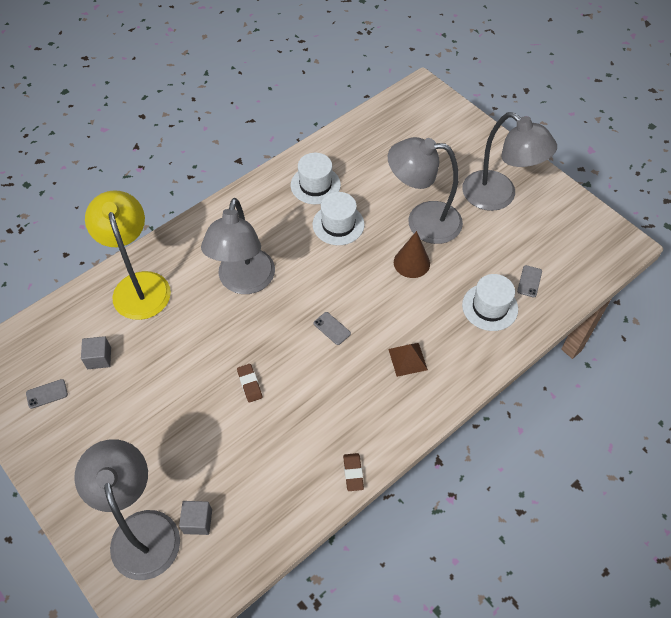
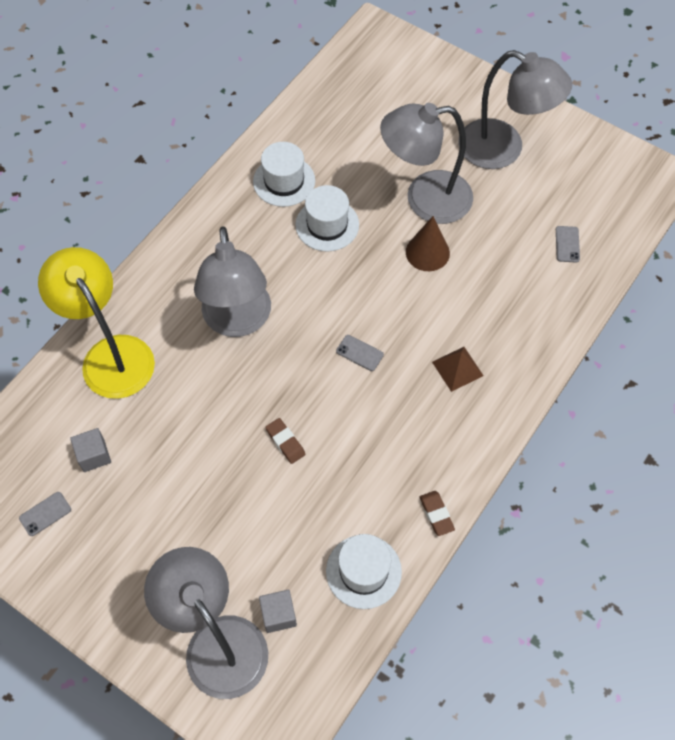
camera: 15 degrees left, 5 degrees up
(490, 307) = (532, 285): white hat -> white hat (363, 571)

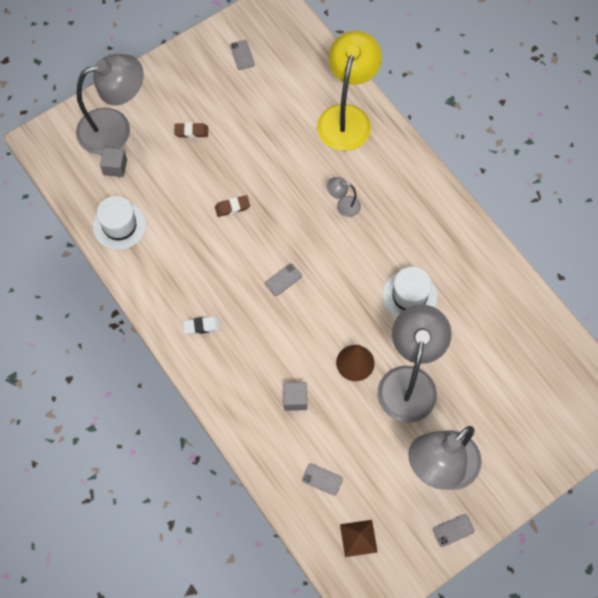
camera: 110 degrees right, 5 degrees up
(94, 455) = (272, 90): grey cube -> grey cube (295, 399)
(111, 354) = (347, 117): yellow lamp -> yellow lamp turned 60 degrees counterclockwise
(238, 321) = (343, 205): grey lamp -> grey lamp, size x0.43
(284, 181) = (465, 277): white hat -> none
(436, 514) = (137, 285): brown eraser -> brown eraser (191, 132)
(456, 419) = (202, 326): none -> white eraser
(457, 369) = (242, 344): brown pyramid -> brown pyramid (358, 538)
(556, 125) = (453, 530): none -> grey phone

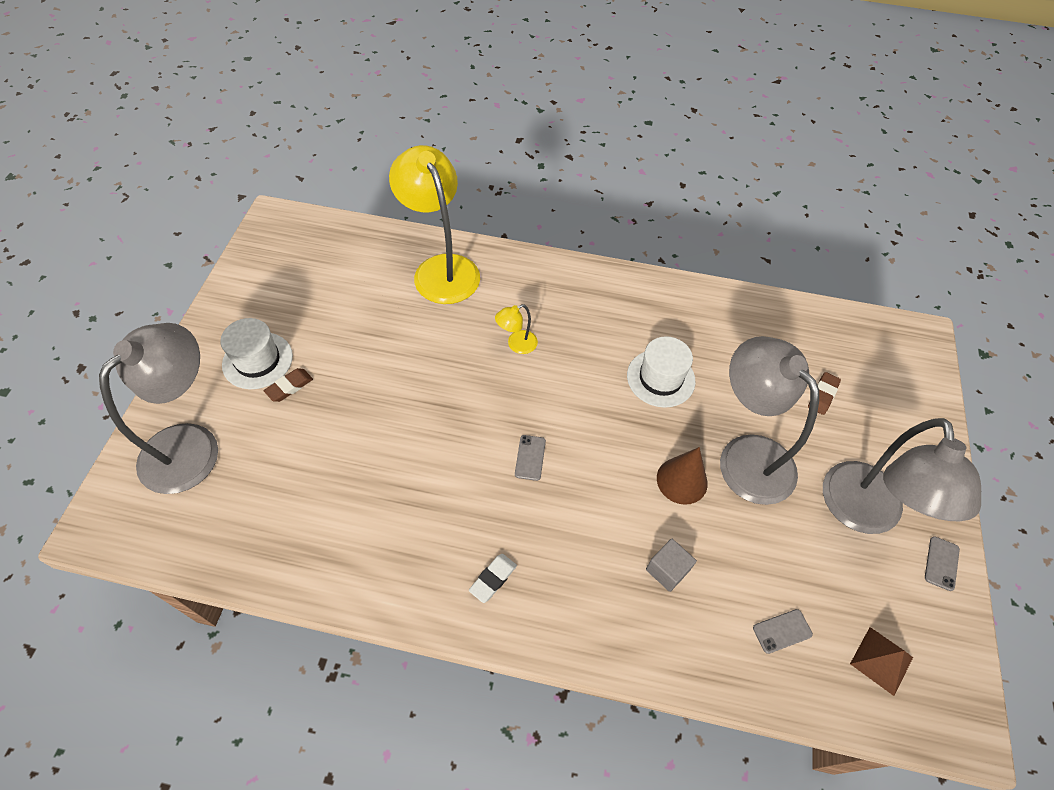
camera: 45 degrees left, 10 degrees down
(115, 167) = (227, 486): grey cube -> none
(119, 225) = (290, 546): white hat -> white hat (257, 360)
(232, 207) = (406, 428): brown eraser -> brown eraser (822, 395)
(242, 55) = (280, 282): grey phone -> none
(343, 205) = (516, 345): grey lamp -> yellow lamp

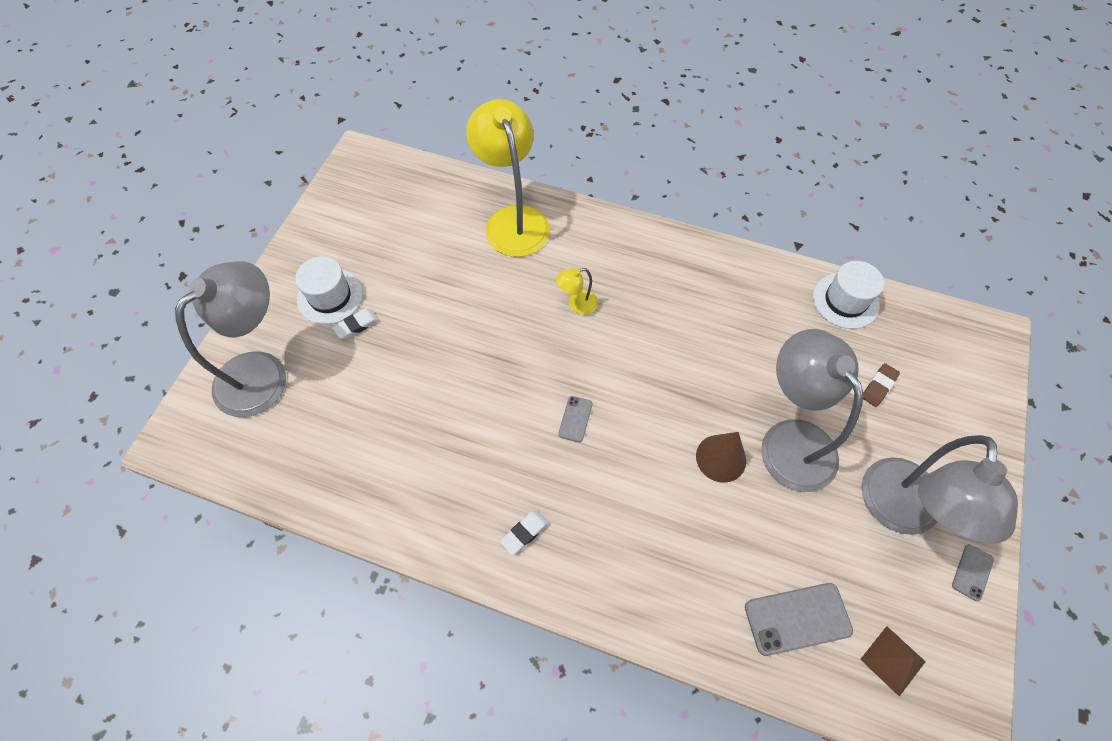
camera: 10 degrees right, 5 degrees up
(289, 387) = (357, 325): brown eraser -> white eraser
(660, 378) = (715, 352): white hat -> white hat (845, 301)
(667, 570) = (693, 545): grey cube -> none
(782, 631) = (797, 618): grey phone -> grey phone, size x1.85

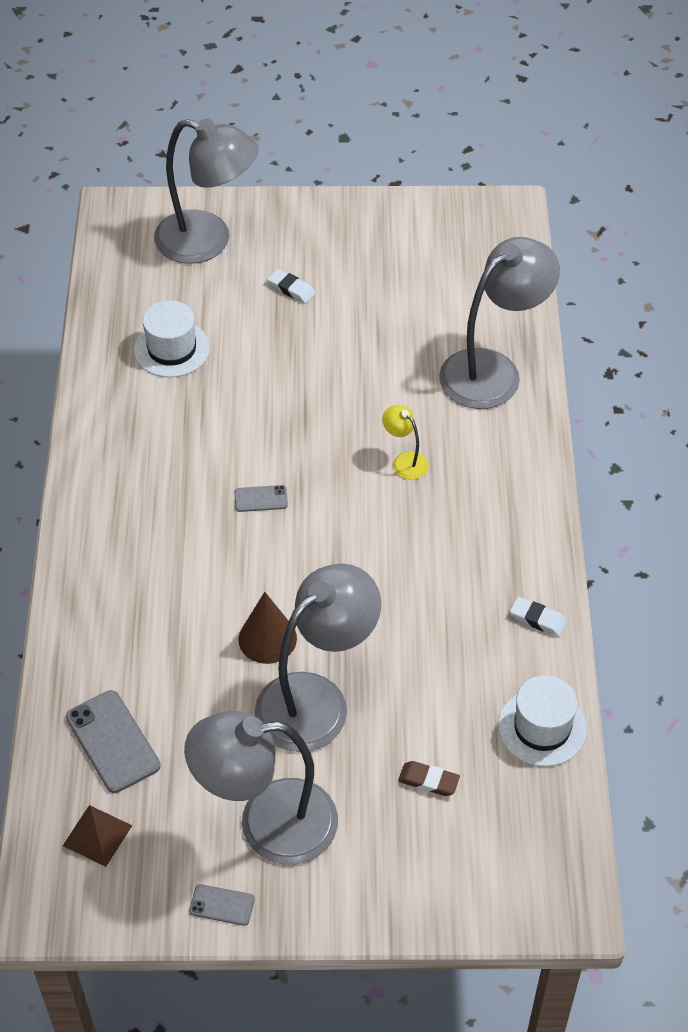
camera: 70 degrees right, 10 degrees down
(330, 296) = (315, 256): white hat -> white hat (172, 349)
(513, 220) = (493, 370): yellow lamp -> grey lamp
(524, 533) = (122, 493): white eraser -> white eraser (538, 619)

